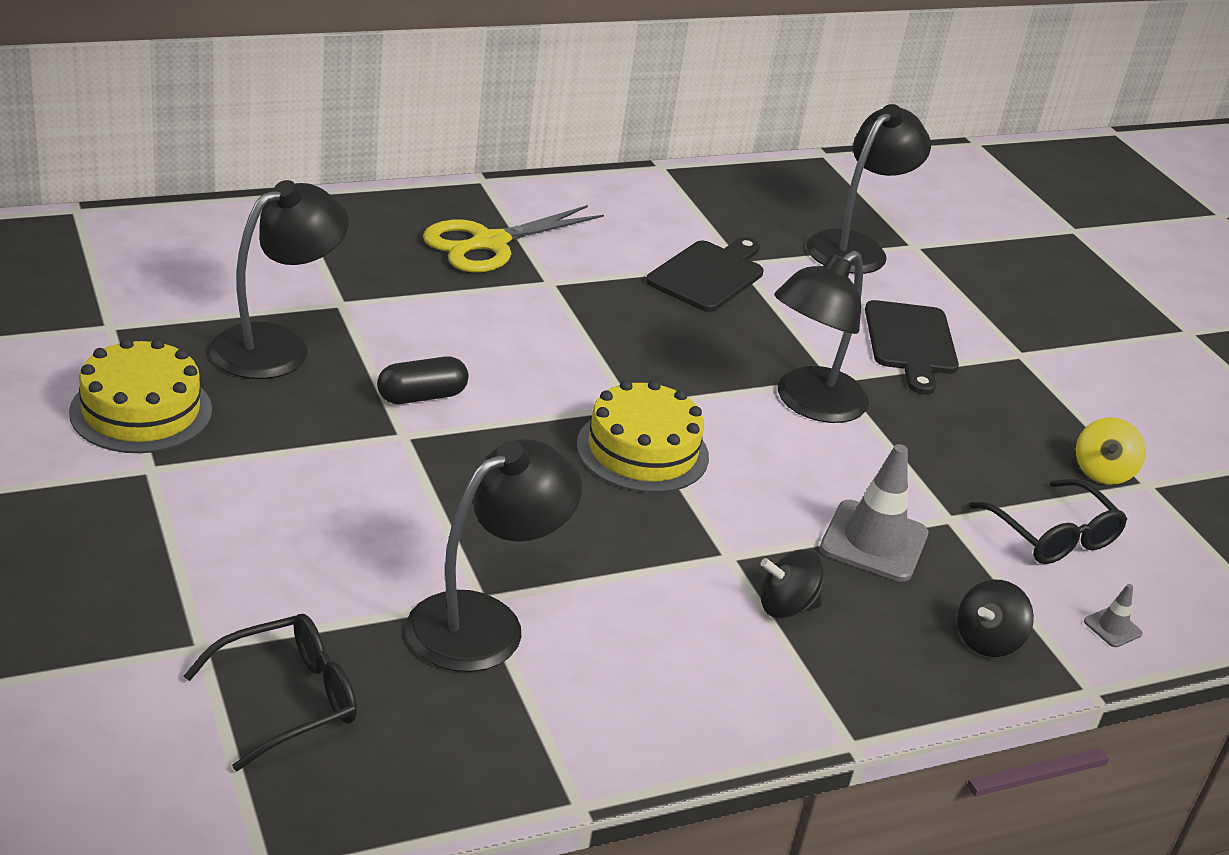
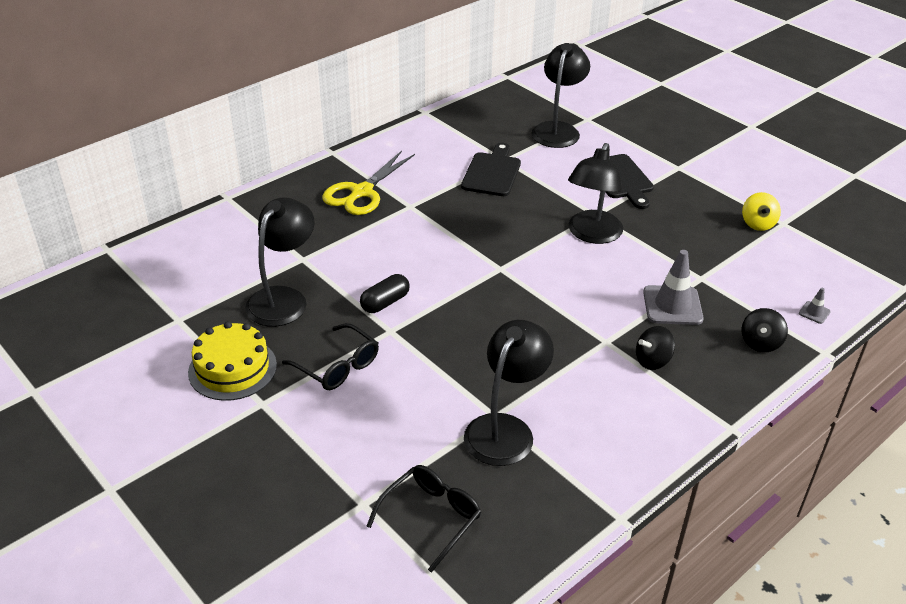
camera: 15 degrees left, 5 degrees up
(642, 450) = (523, 294): yellow cake -> none
(1053, 536) = (756, 270): black glasses -> black glasses (338, 366)

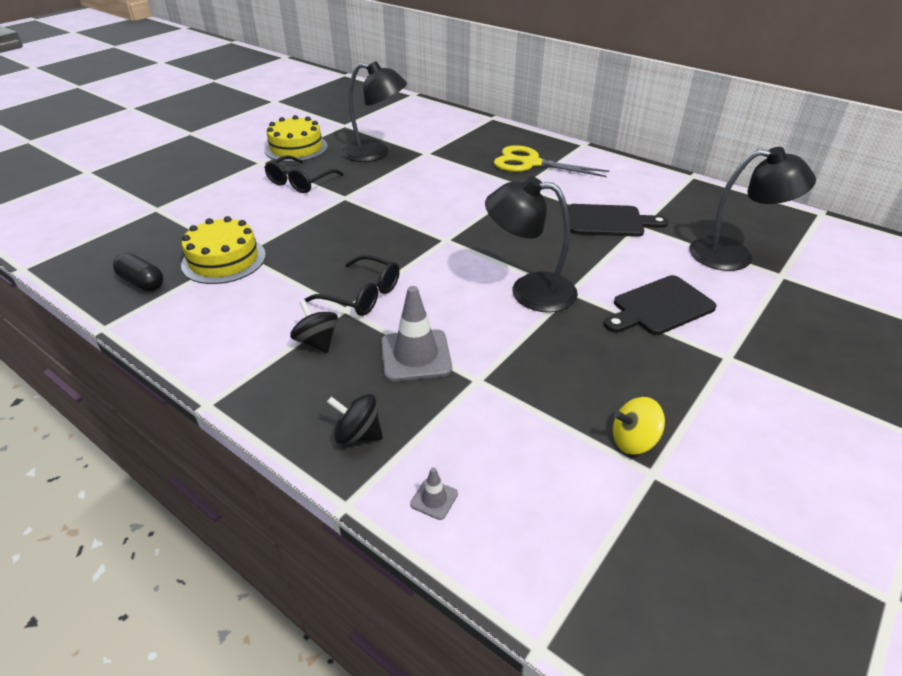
camera: 80 degrees right, 0 degrees up
(385, 302) = (380, 191): black capsule -> black capsule (142, 282)
(431, 517) = (135, 236): black glasses -> black glasses (362, 295)
(505, 429) = (224, 260): black lamp -> yellow cake

